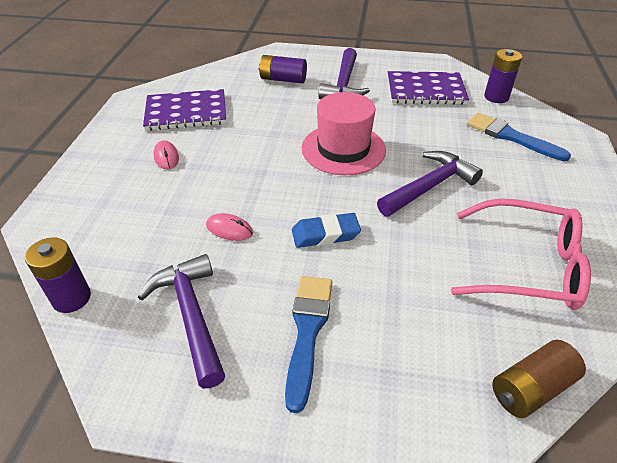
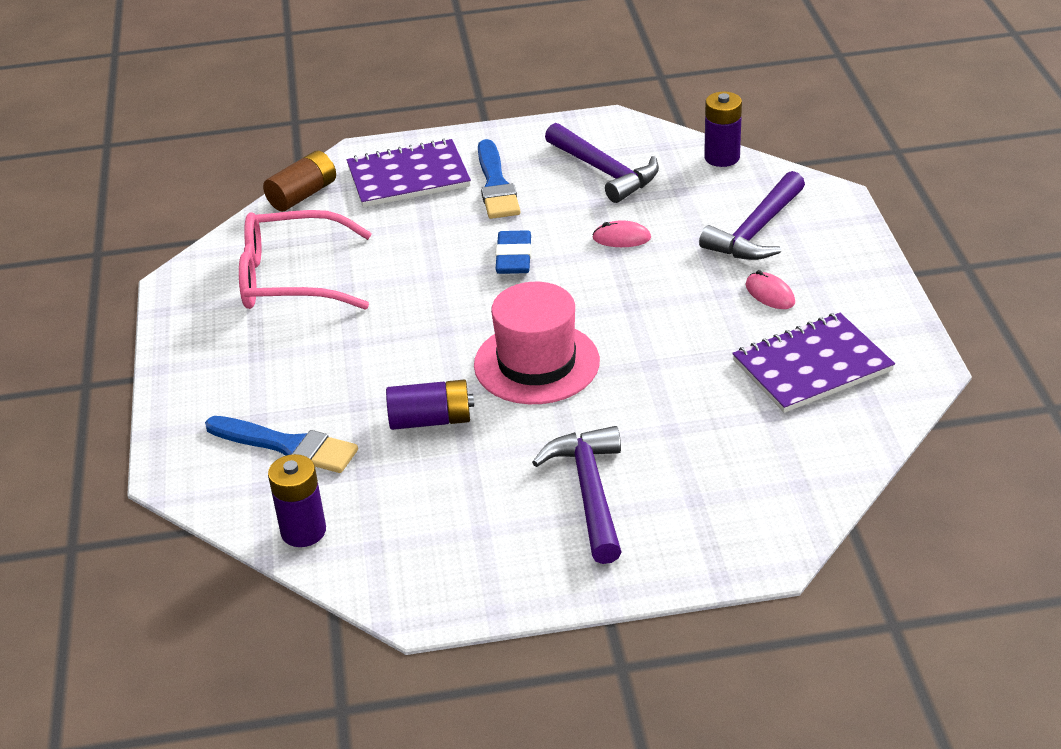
camera: 165 degrees right, 5 degrees down
(283, 79) = (707, 475): purple battery -> purple battery (431, 420)
(325, 234) = (514, 258): blue eraser -> blue eraser turned 60 degrees counterclockwise
(425, 90) = (435, 516): purple notebook -> purple notebook (408, 177)
(429, 186) = (405, 338): purple hammer -> purple hammer (756, 231)

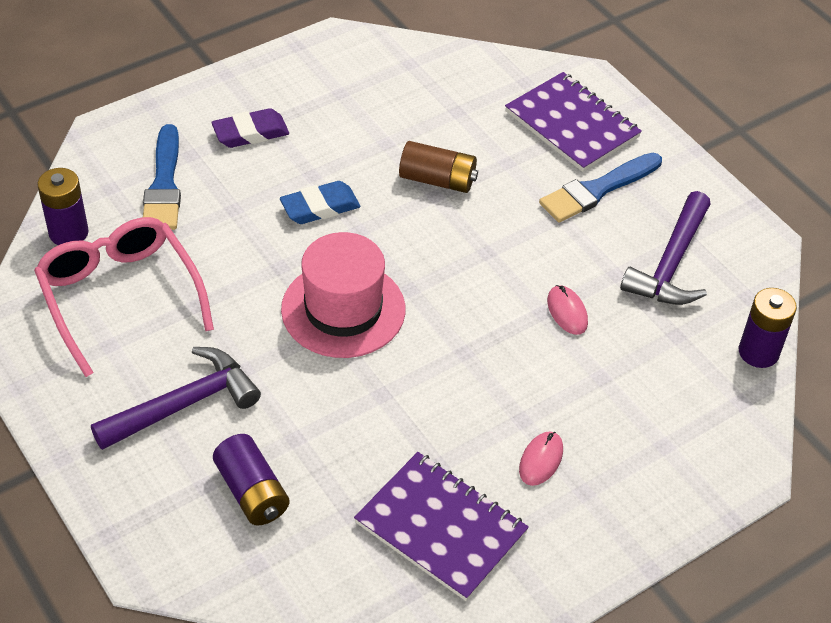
camera: 60 degrees right, 10 degrees up
(261, 370) = (250, 133): none -> purple eraser
(292, 278) = (380, 105): pink glasses -> pink glasses (120, 297)
(303, 195) = (501, 66): brown battery -> brown battery (437, 180)
(431, 420) = (234, 263): purple battery -> purple battery (252, 492)
(514, 258) = (490, 241): blue eraser -> blue eraser (320, 207)
(756, 231) = (643, 419): purple hammer -> none

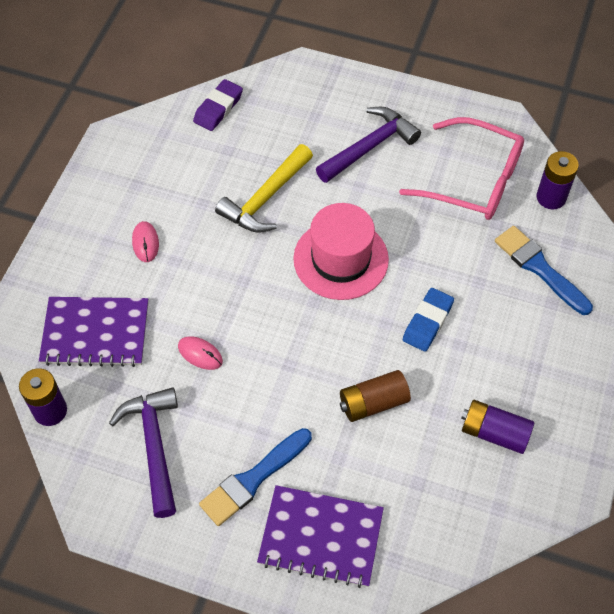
camera: 145 degrees right, 10 degrees up
(184, 404) = (369, 147): purple hammer -> purple hammer turned 150 degrees counterclockwise
(250, 133) = (535, 349): purple eraser -> purple eraser (218, 108)
(252, 492) = (287, 128): purple battery -> purple battery (494, 432)
(360, 422) = (265, 198): none -> yellow hammer
(440, 528) = (173, 171): purple notebook -> purple notebook (95, 333)
(597, 190) = (253, 479): blue brush -> blue brush turned 150 degrees counterclockwise

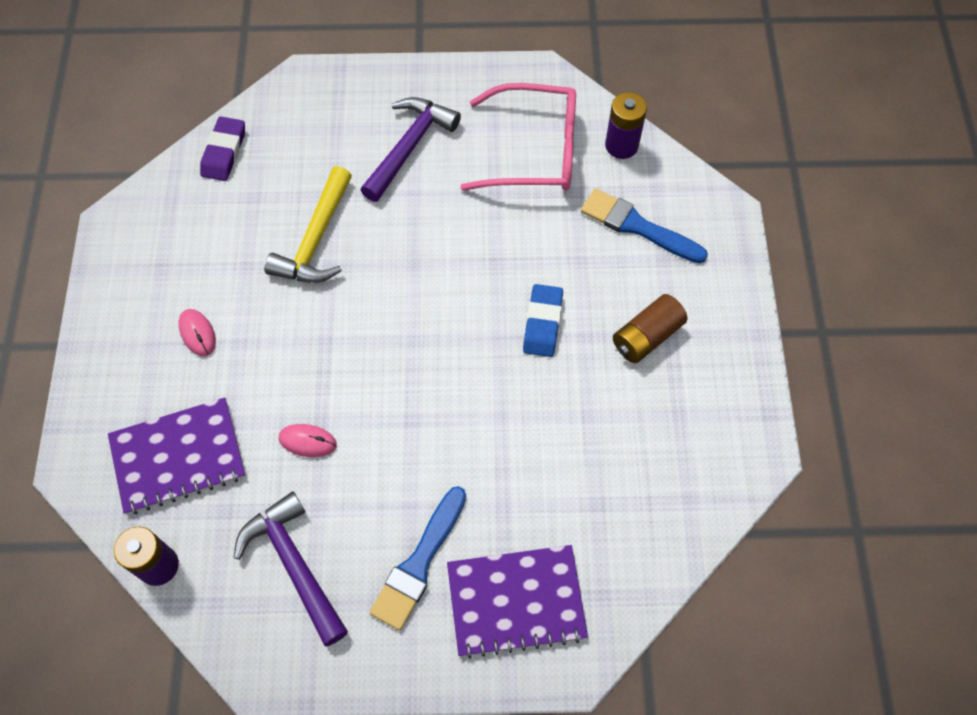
camera: 20 degrees left, 5 degrees up
(341, 259) = (424, 283): pink hat -> none
(373, 403) = (517, 432): brown battery -> brown battery (646, 336)
(494, 432) = (655, 421): purple battery -> none

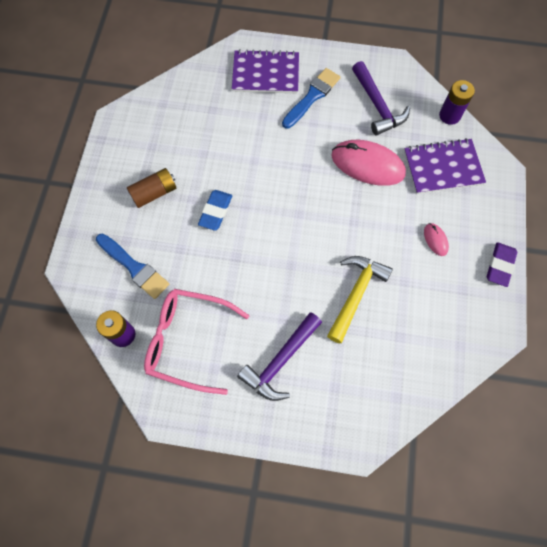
camera: 170 degrees left, 5 degrees up
(224, 152) = (422, 381): purple eraser -> purple eraser (500, 265)
(307, 441) = (367, 165): pink mouse -> pink mouse, size x2.20

